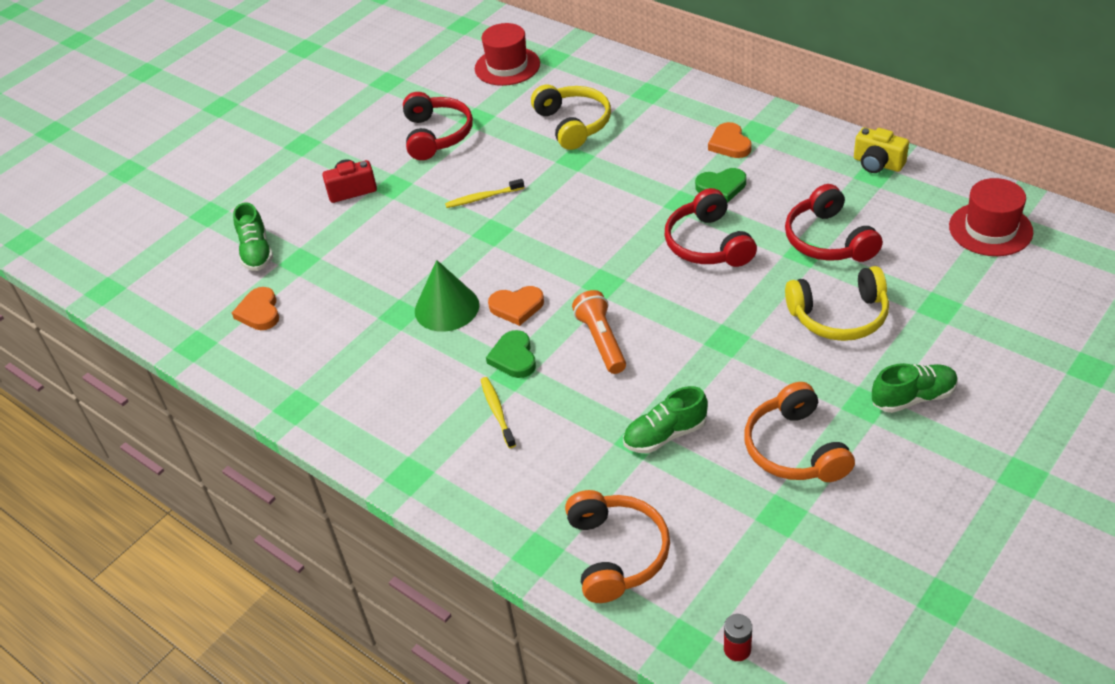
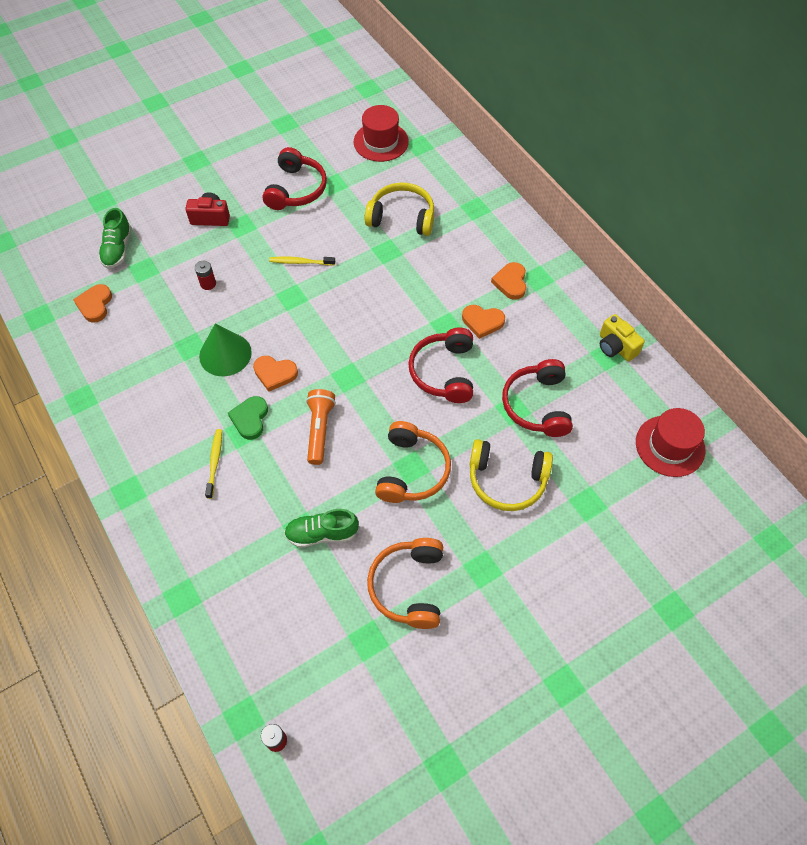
camera: 15 degrees right, 15 degrees up
(386, 250) = (208, 284): none -> red battery
(573, 124) = (402, 217): yellow headphones -> yellow headphones turned 75 degrees counterclockwise
(616, 553) = (235, 621): orange headphones -> orange headphones (411, 470)
(721, 187) = (482, 322): green heart -> orange heart
(913, 397) = (521, 578): green shoe -> none

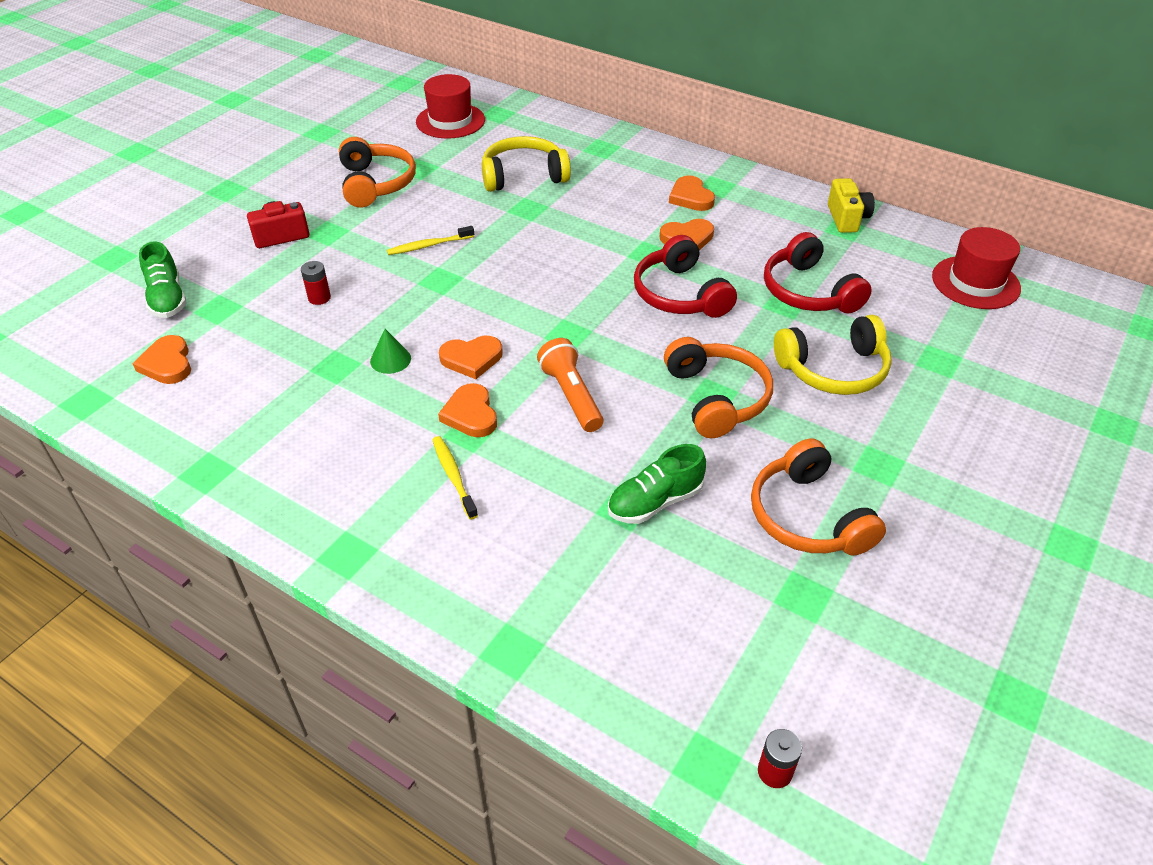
camera: 25 degrees left, 15 degrees down
(225, 354) = (390, 359): green cone -> green cone, size x0.54
(250, 419) = (470, 414): green heart -> orange heart
(296, 189) = (376, 184): red headphones -> orange headphones
(616, 347) = (847, 218): yellow camera -> yellow camera turned 120 degrees counterclockwise

